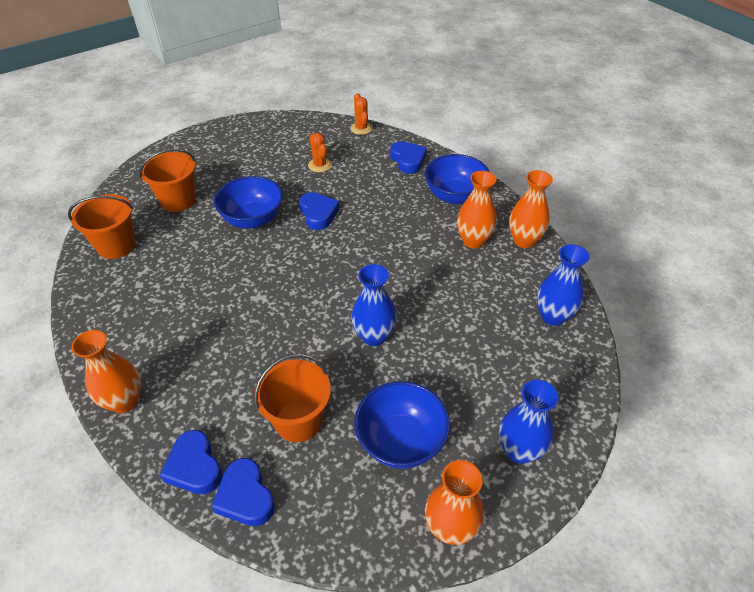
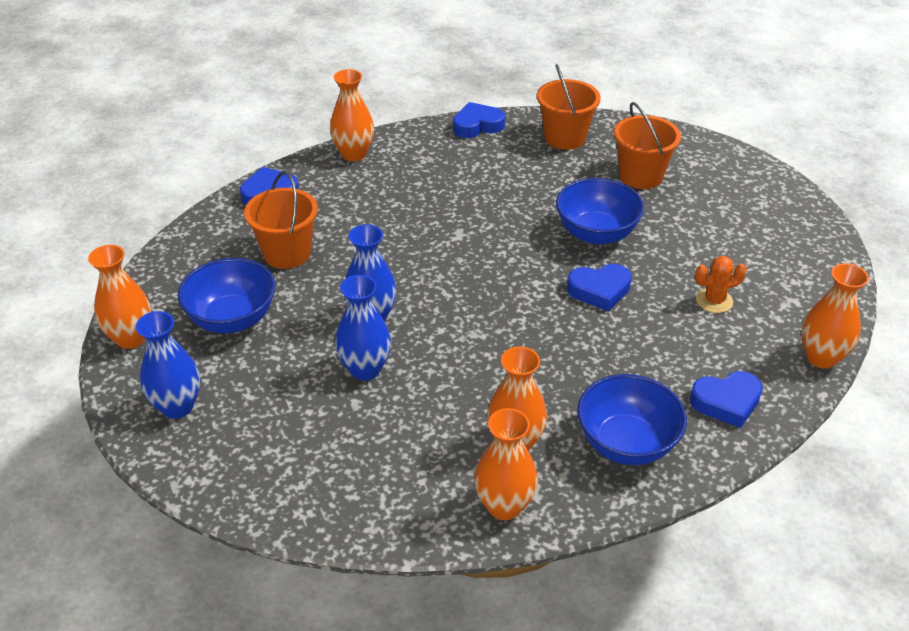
camera: 100 degrees right, 5 degrees down
(245, 496) = (227, 219): blue heart -> blue heart (477, 125)
(361, 128) = (821, 357): orange cactus -> orange vase
(553, 316) = (345, 495): blue vase -> blue vase (365, 369)

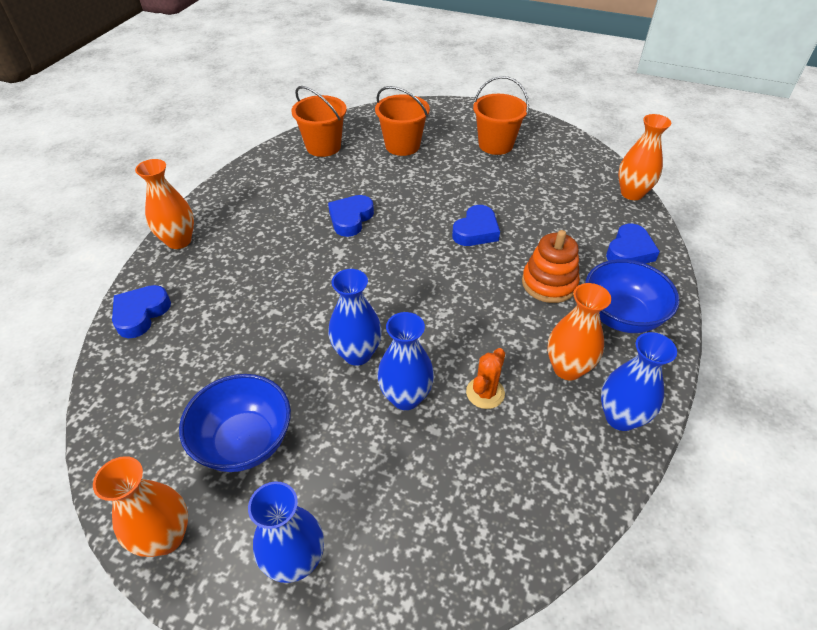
camera: 45 degrees left, 5 degrees up
(287, 253) = (222, 352): orange bucket -> orange bucket (495, 145)
(477, 125) = (251, 169): blue heart -> blue heart (350, 219)
(504, 506) = (620, 417): orange vase -> blue vase
(596, 233) = (425, 196): blue bowl -> none
(601, 374) = (549, 283): none -> orange stacking toy
(714, 301) = (542, 196): orange cactus -> orange cactus (485, 393)

